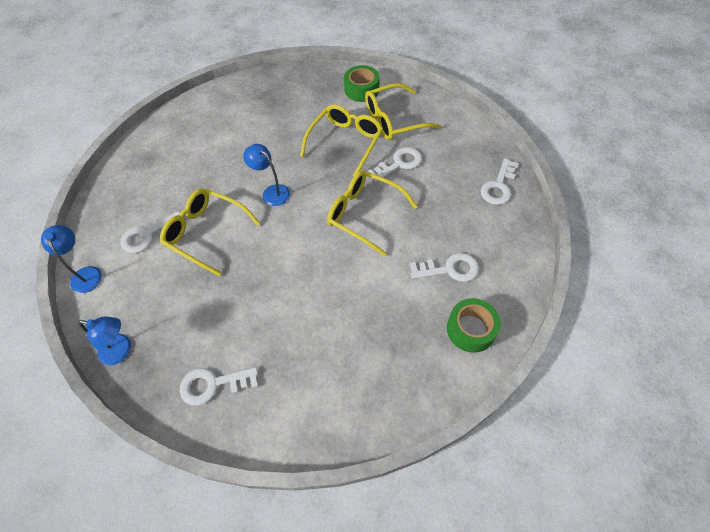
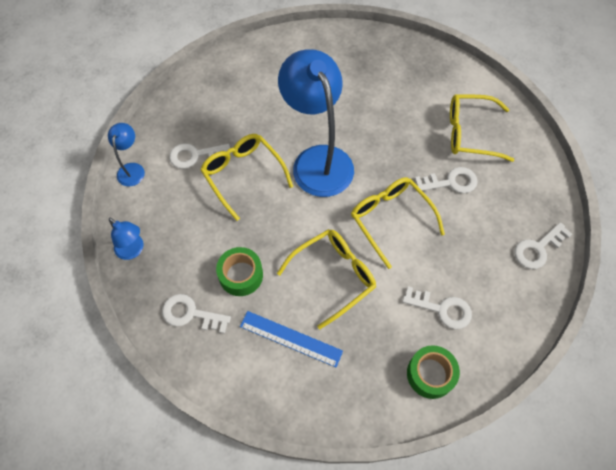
camera: 25 degrees right, 5 degrees up
(272, 192) = (317, 160): blue lamp -> blue lamp, size x2.21
(327, 359) = (291, 338): none -> blue ruler
(345, 142) = (410, 137): yellow glasses -> yellow glasses (334, 276)
(361, 90) = (455, 86): green tape -> green tape (241, 275)

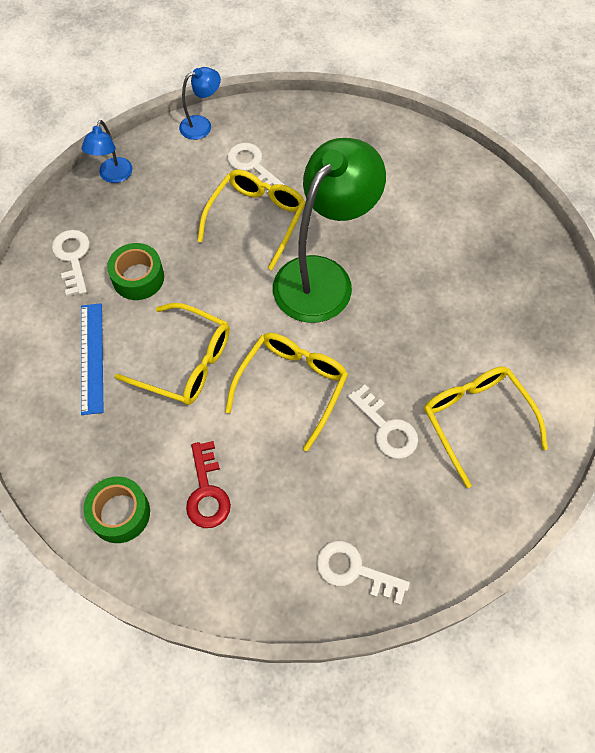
camera: 60 degrees right, 0 degrees up
(317, 160) = (323, 277): blue lamp -> green lamp
(442, 309) = (207, 491): white key -> red key

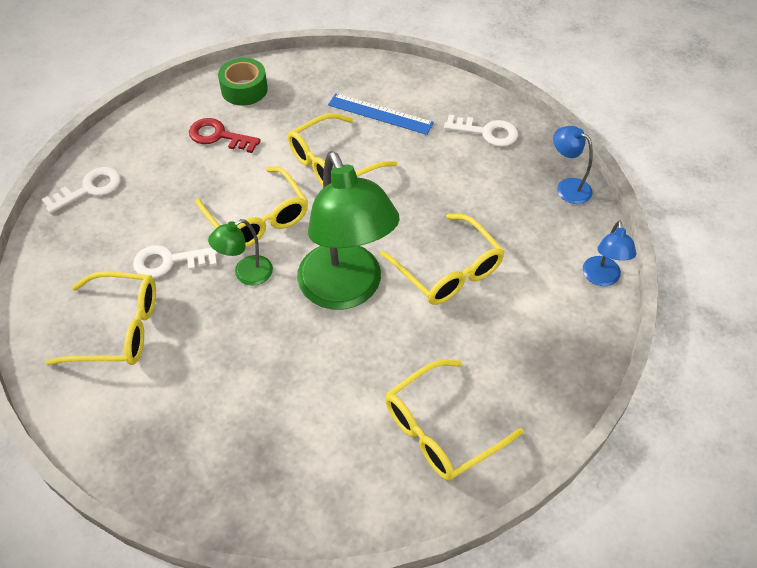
camera: 120 degrees right, 10 degrees down
(138, 278) = (437, 164): green tape -> none
(252, 166) = (519, 296): white key -> none
(357, 357) = (246, 274): none -> green lamp
(396, 166) = (441, 430): none -> yellow glasses

